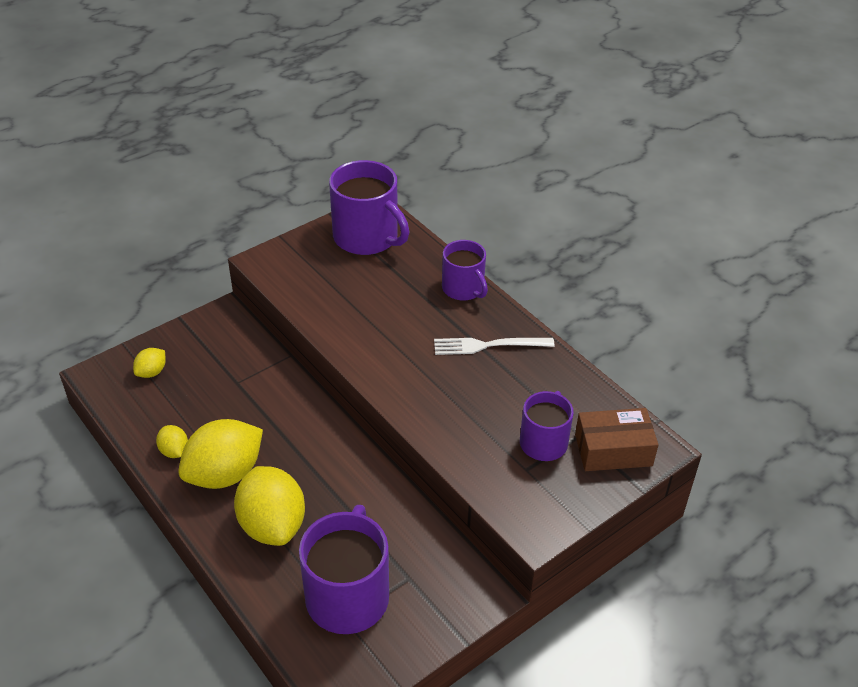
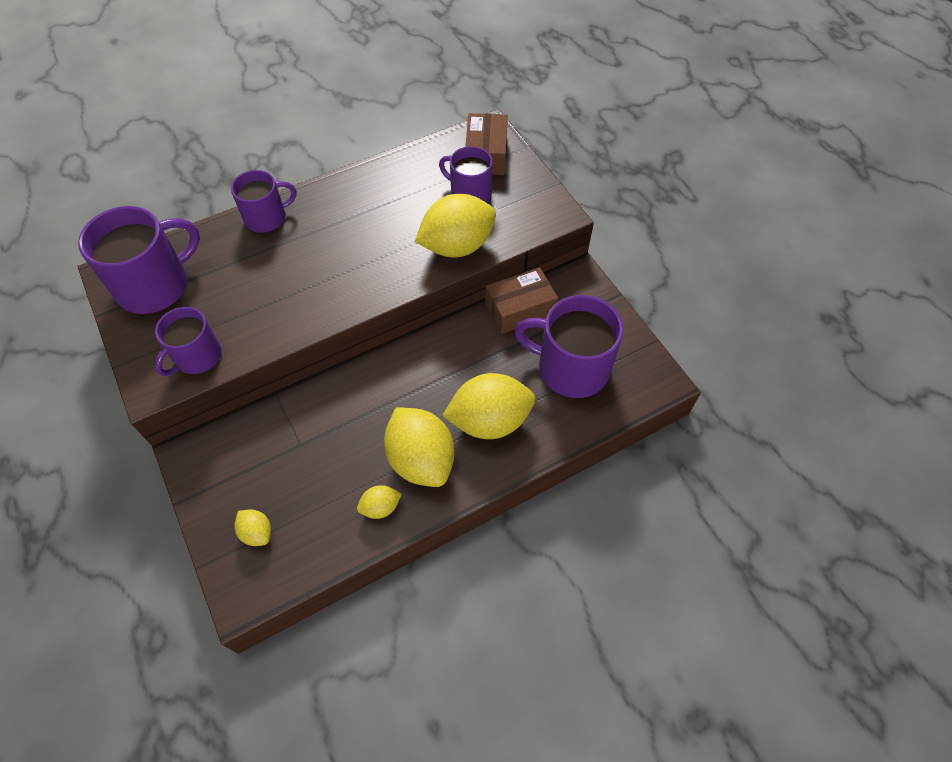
camera: 80 degrees left, 15 degrees up
(295, 279) = (197, 356): none -> purple mug
(423, 537) = (520, 309): none -> brown box
(462, 441) = (457, 246): none -> yellow lemon
(488, 345) = (348, 211): white fork -> none

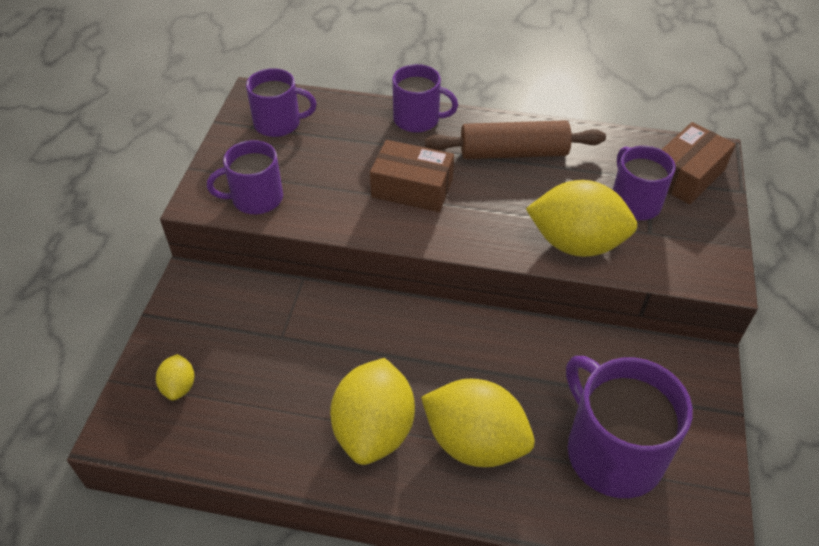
camera: 40 degrees right, 10 degrees down
(155, 285) = (278, 123): purple mug -> purple mug, size x0.62
(360, 204) = (513, 153): none -> brown rolling pin
(380, 507) = (297, 446): yellow lemon -> none
(520, 309) = (605, 353): brown box -> brown box (412, 188)

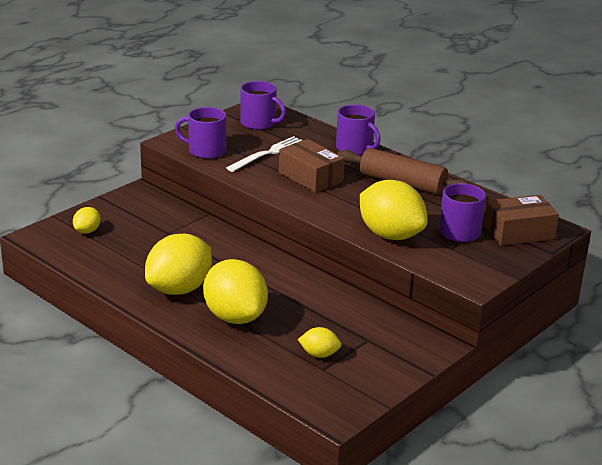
camera: 30 degrees right, 20 degrees down
(333, 169) = (269, 153): none -> white fork
(612, 452) = (319, 354): purple mug -> yellow lemon

